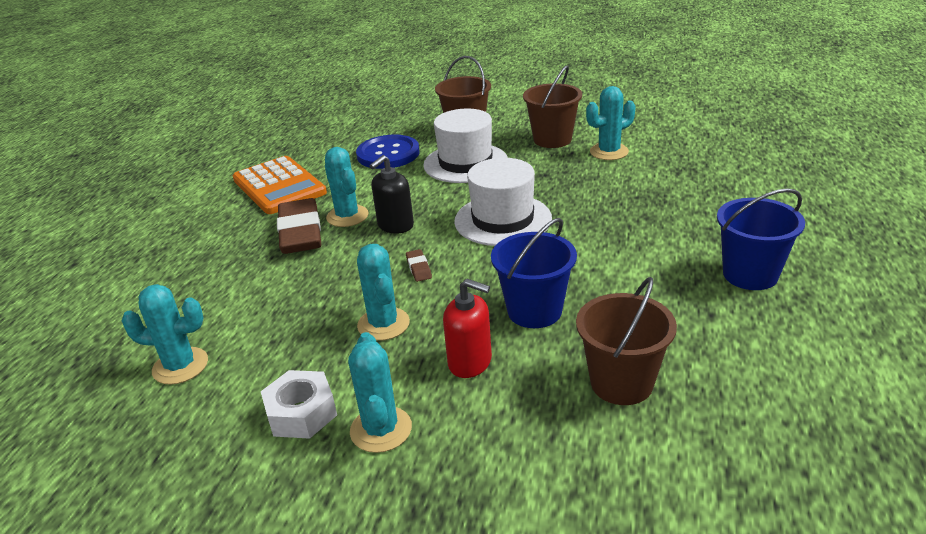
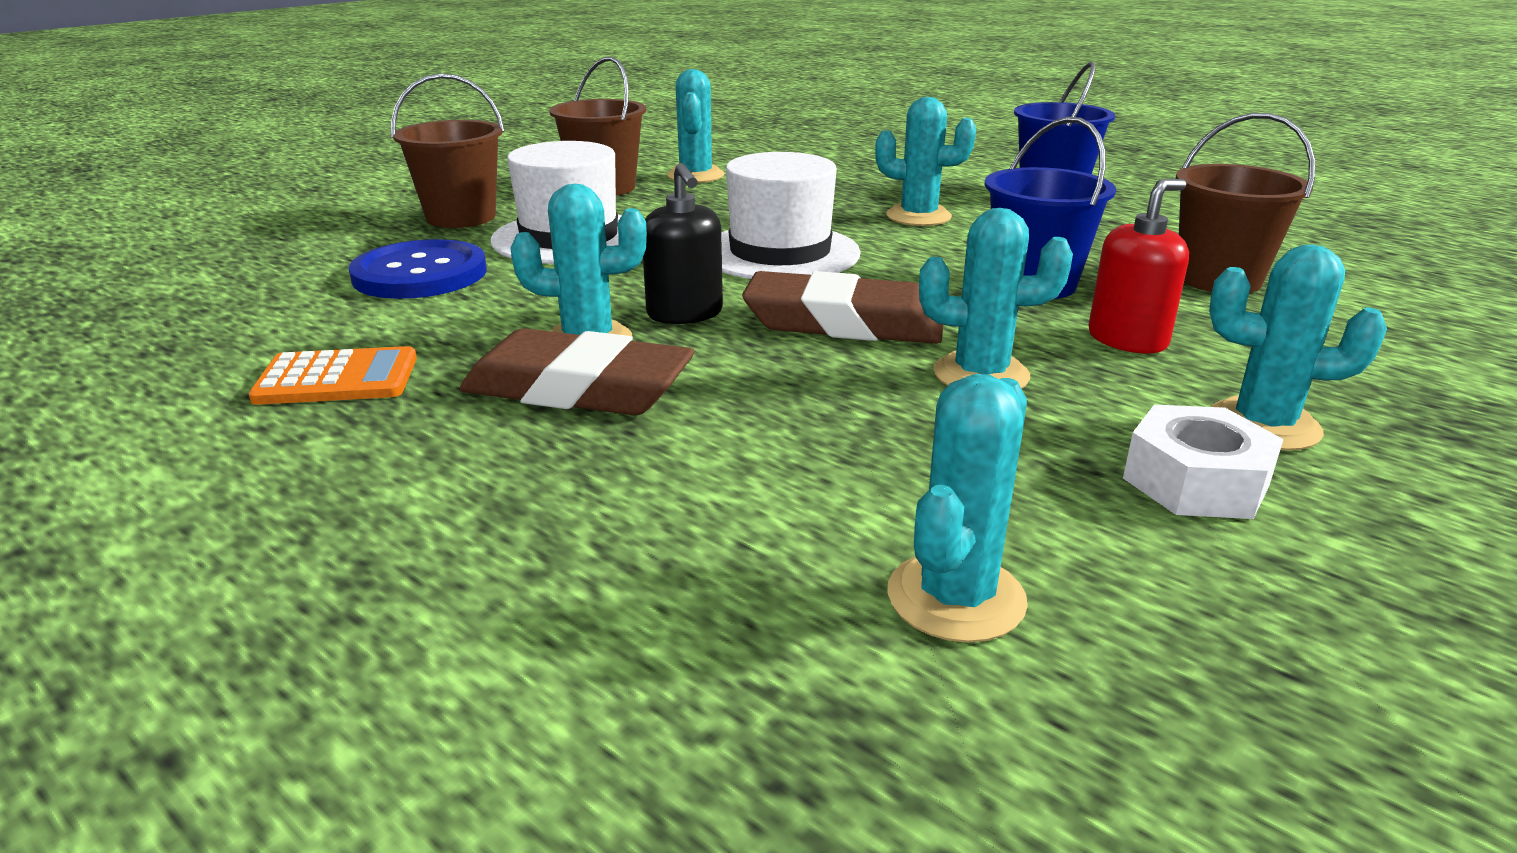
camera: 65 degrees left, 5 degrees down
(279, 186) = (337, 379): orange calculator -> orange calculator, size x0.60
(418, 268) = (844, 323): brown eraser -> brown eraser, size x2.46
(621, 240) = (918, 216): none -> turquoise cactus

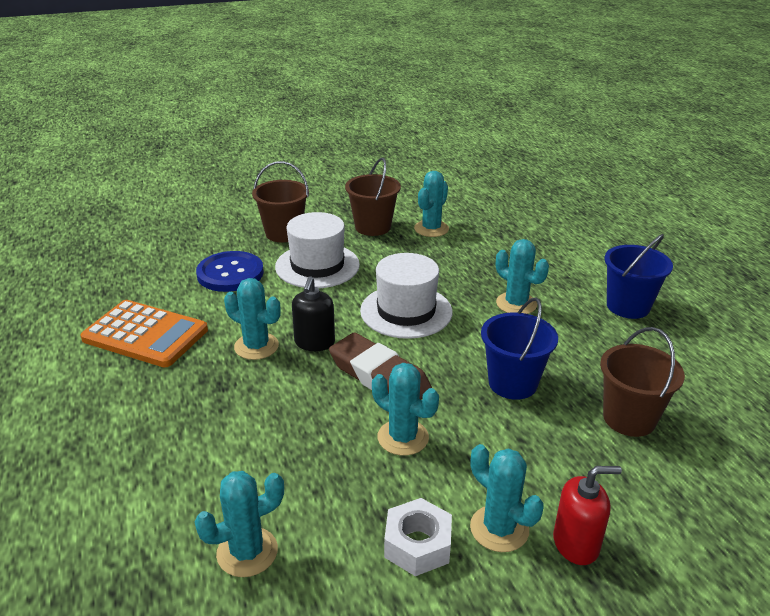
camera: 30 degrees right, 5 degrees up
(337, 379) = (145, 335): orange calculator -> orange calculator, size x1.66
(578, 389) = (225, 376): brown eraser -> none
(1127, 339) = (508, 444): red soap dispenser -> red soap dispenser (576, 544)

